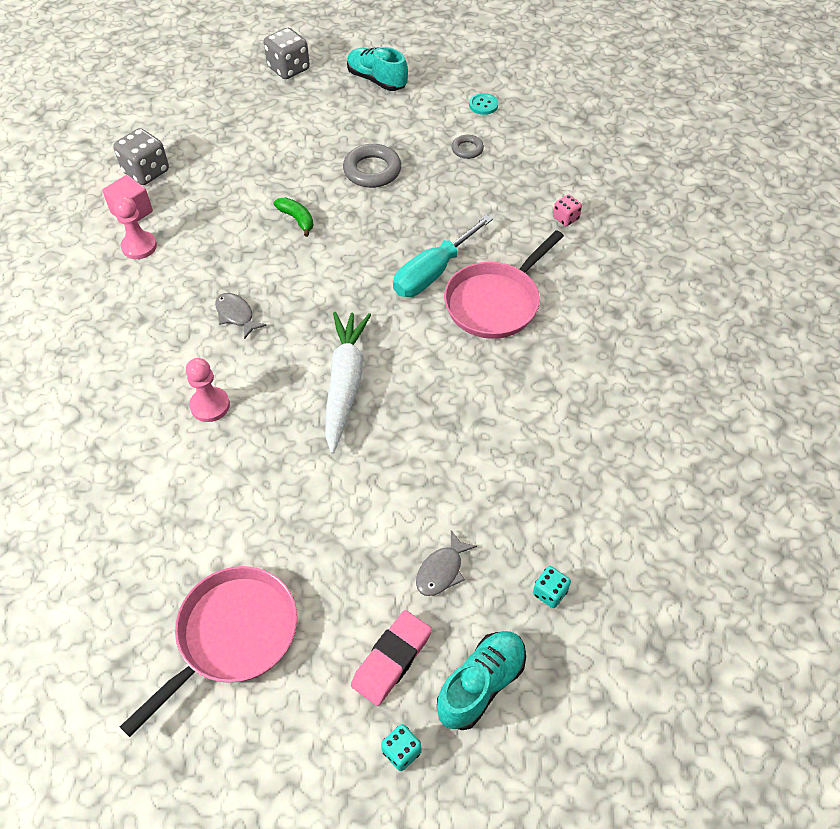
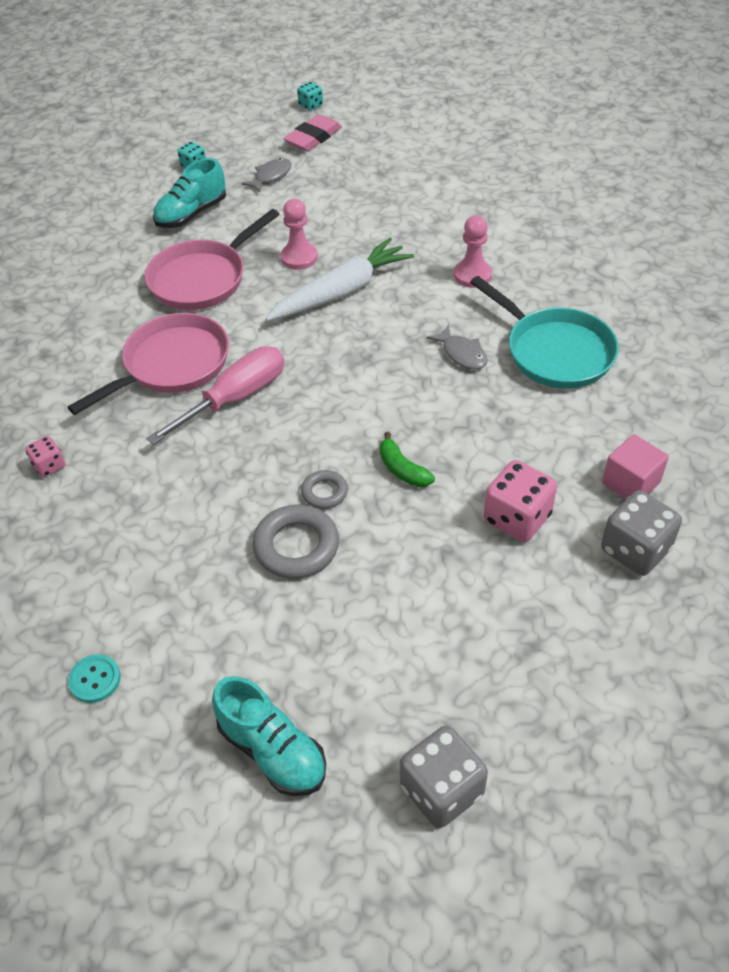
camera: 175 degrees left, 5 degrees down
(139, 246) = (602, 434): pink pawn -> pink pawn (299, 257)
(153, 318) = (554, 351): none -> turquoise pan
(220, 189) = (517, 518): none -> pink dice
(232, 636) = (426, 147): pink pan -> pink pan (203, 278)
(345, 383) = (342, 292): white carrot -> white carrot turned 135 degrees counterclockwise
(433, 272) = (235, 398): turquoise screwdriver -> pink screwdriver
(467, 149) = (147, 583): grey ring -> grey ring (324, 492)
(481, 684) = (254, 129): turquoise shoe -> turquoise shoe (191, 214)

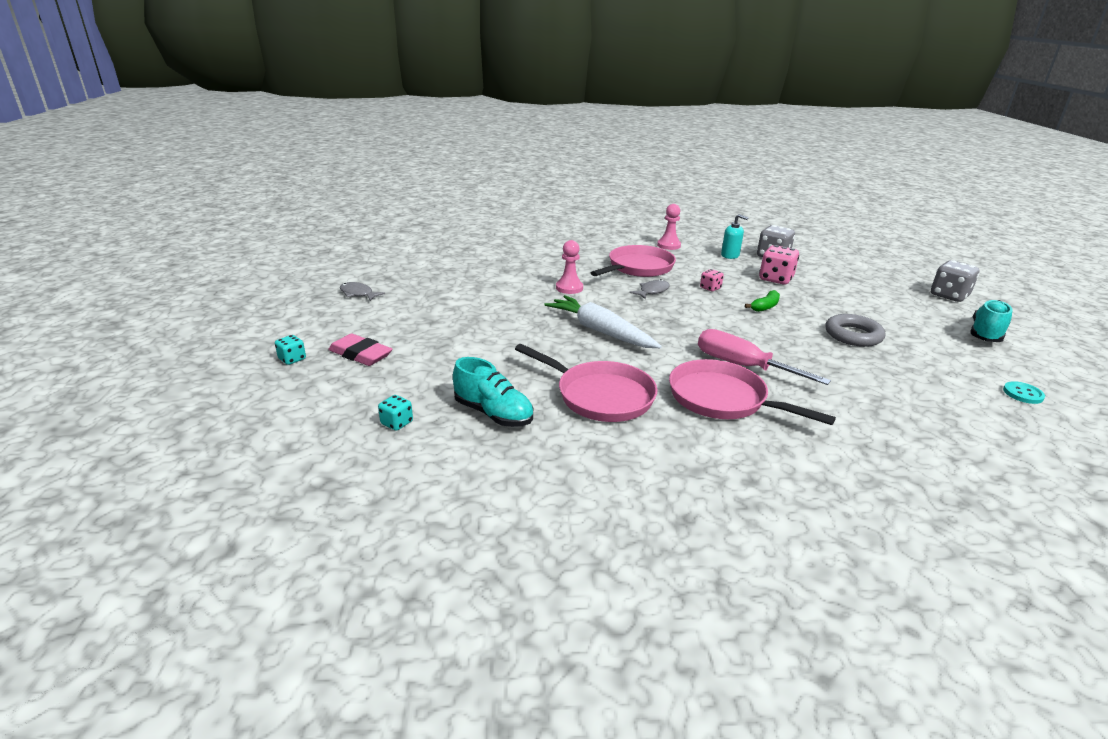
camera: 100 degrees left, 20 degrees down
(49, 466) = (881, 447): pink dice -> pink dice (710, 288)
(271, 176) = (428, 373): grey fish -> grey fish (358, 294)
(299, 257) = (559, 351): pink pawn -> pink pawn (668, 245)
(324, 492) = (803, 329): grey ring -> none
(554, 351) = (638, 268): turquoise pan -> pink pan
(631, 483) = (730, 255): pink cube -> turquoise soap dispenser

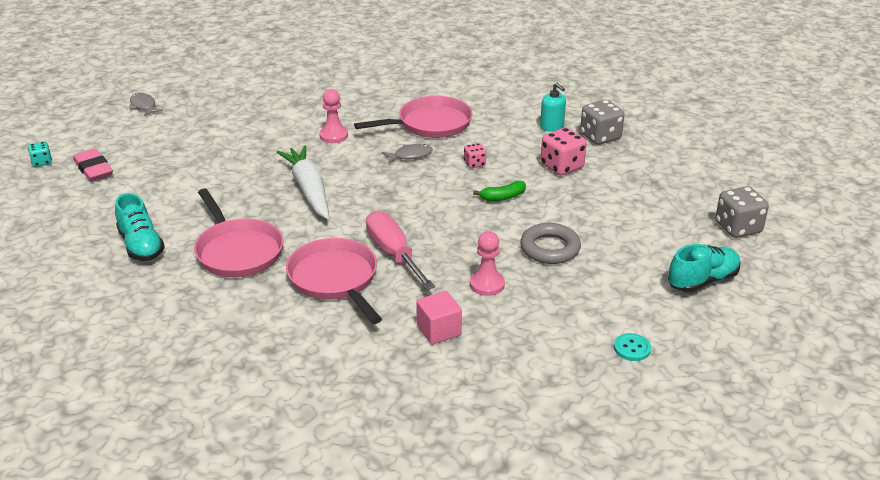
camera: 25 degrees right, 5 degrees up
(397, 423) = (67, 235): turquoise dice -> none
(668, 245) = (499, 101): pink pawn -> pink pawn (487, 284)
(868, 419) = (439, 330): none -> pink cube

